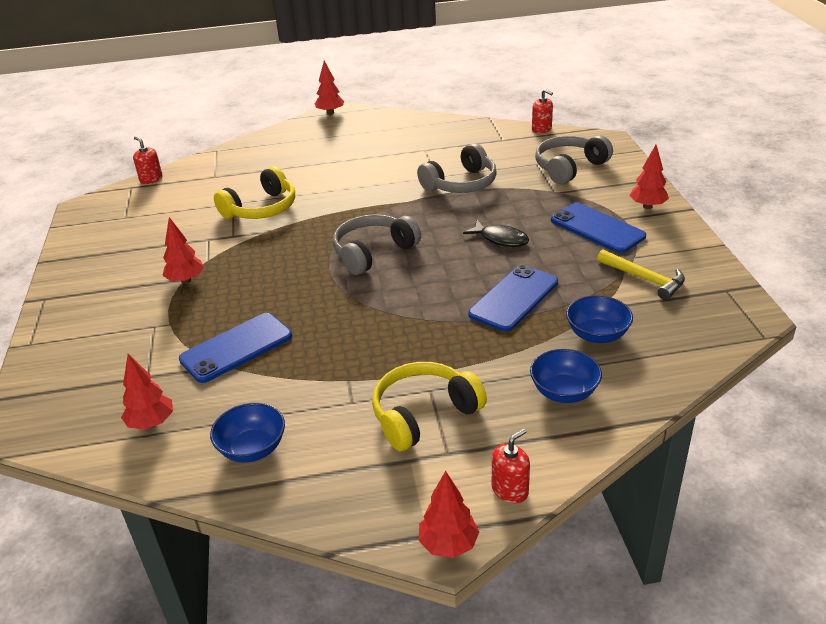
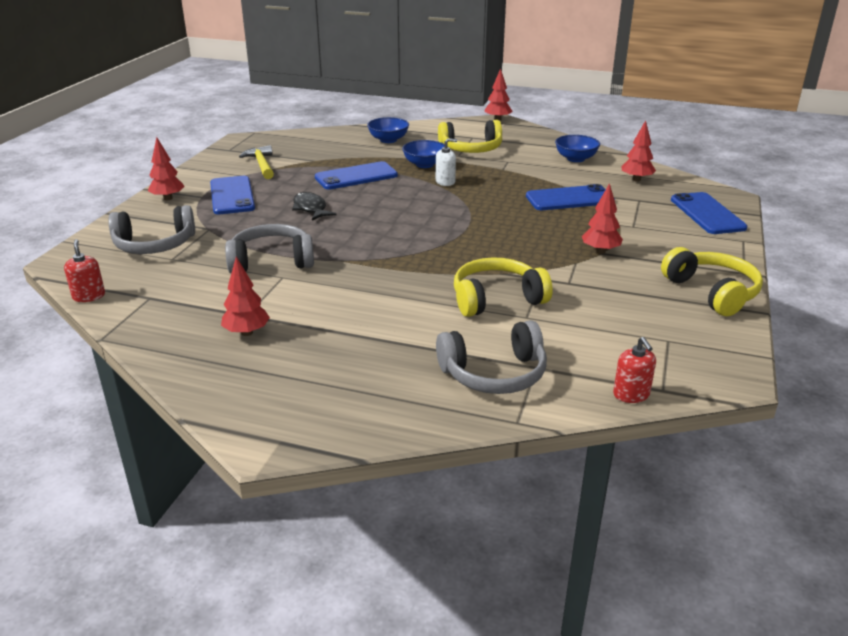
camera: 155 degrees left, 5 degrees down
(61, 378) = (707, 214): none -> blue phone
(82, 267) = (712, 292): none -> yellow headphones
(330, 112) = (281, 443): red tree -> red tree (246, 332)
(373, 252) = (421, 227): grey headphones -> grey headphones (494, 373)
(403, 326) = (445, 182): none -> white soap dispenser
(510, 490) = (455, 124): red soap dispenser -> none
(597, 334) = (335, 152): blue bowl -> blue bowl (424, 164)

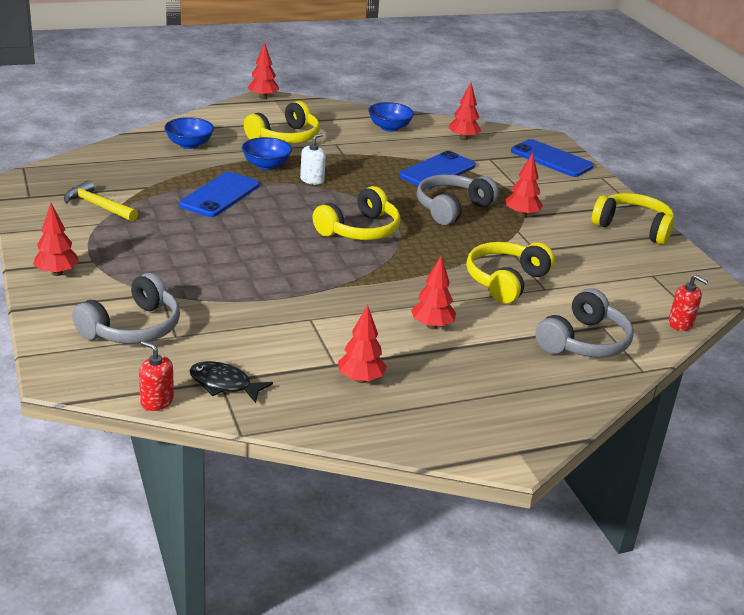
camera: 40 degrees left, 0 degrees up
(232, 196) = (125, 250): blue phone -> none
(271, 261) = (277, 307): grey headphones -> grey headphones (452, 208)
(311, 209) = (229, 242): black fish -> black fish (224, 384)
(370, 313) = (432, 326): none -> red tree
(426, 225) = (359, 230): none -> yellow headphones

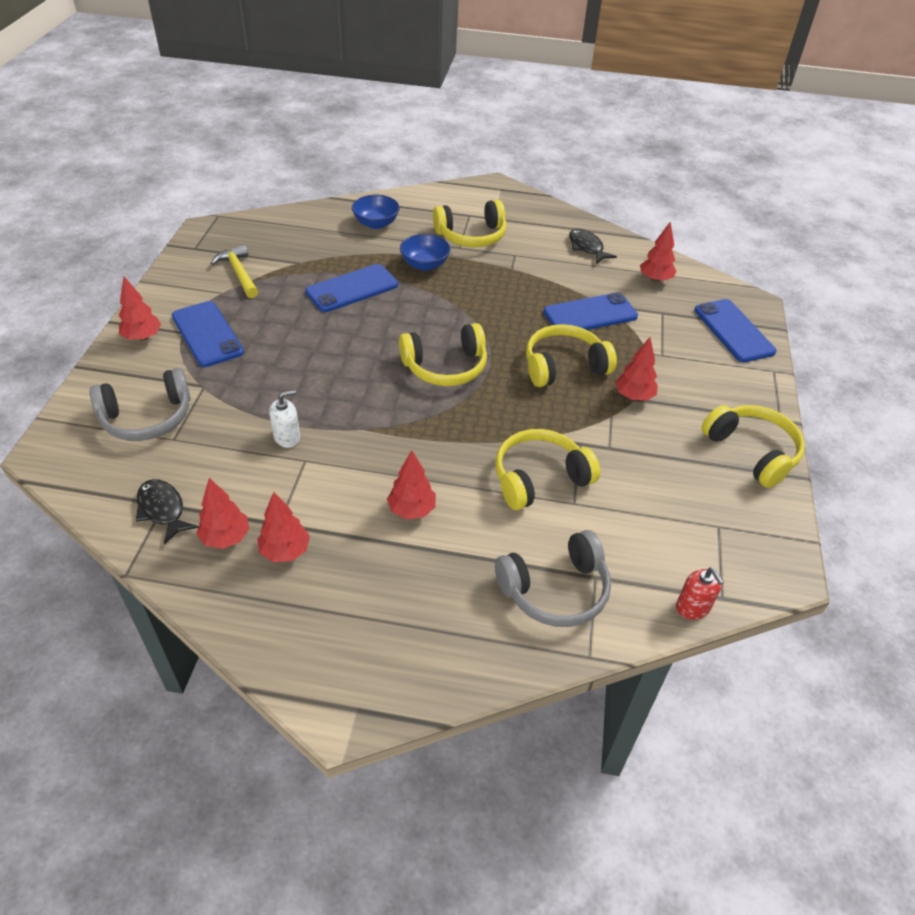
camera: 30 degrees right, 15 degrees up
(120, 256) = (207, 334): none -> blue phone
(157, 401) = (93, 508): red soap dispenser -> none
(263, 97) = (492, 183): red tree -> red tree (226, 538)
(312, 180) = (453, 293): white soap dispenser -> white soap dispenser (287, 437)
(389, 128) = (587, 247): blue bowl -> black fish
(452, 208) = (564, 366): grey headphones -> yellow headphones

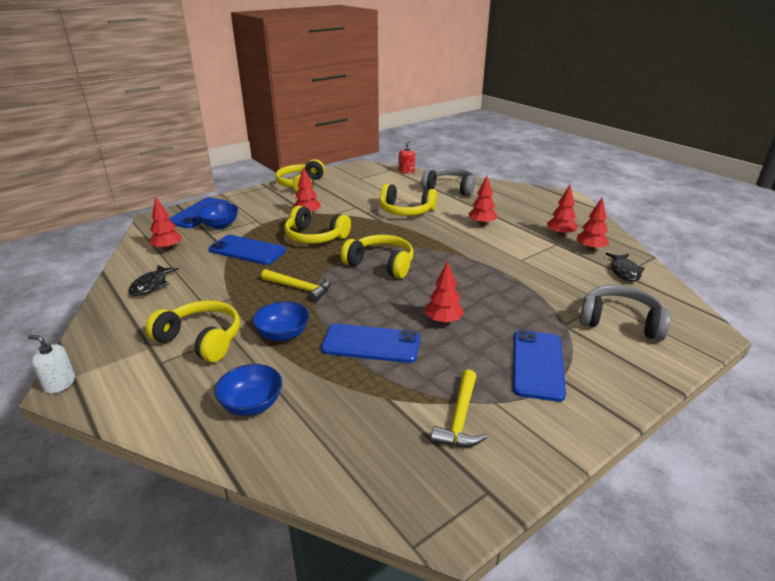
camera: 135 degrees left, 15 degrees down
(142, 337) = (604, 391): red tree -> red tree (443, 321)
(287, 437) = (523, 273): white soap dispenser -> white soap dispenser (60, 384)
(474, 303) = (300, 288): none -> yellow hammer
(679, 328) = (220, 225): none -> blue bowl

